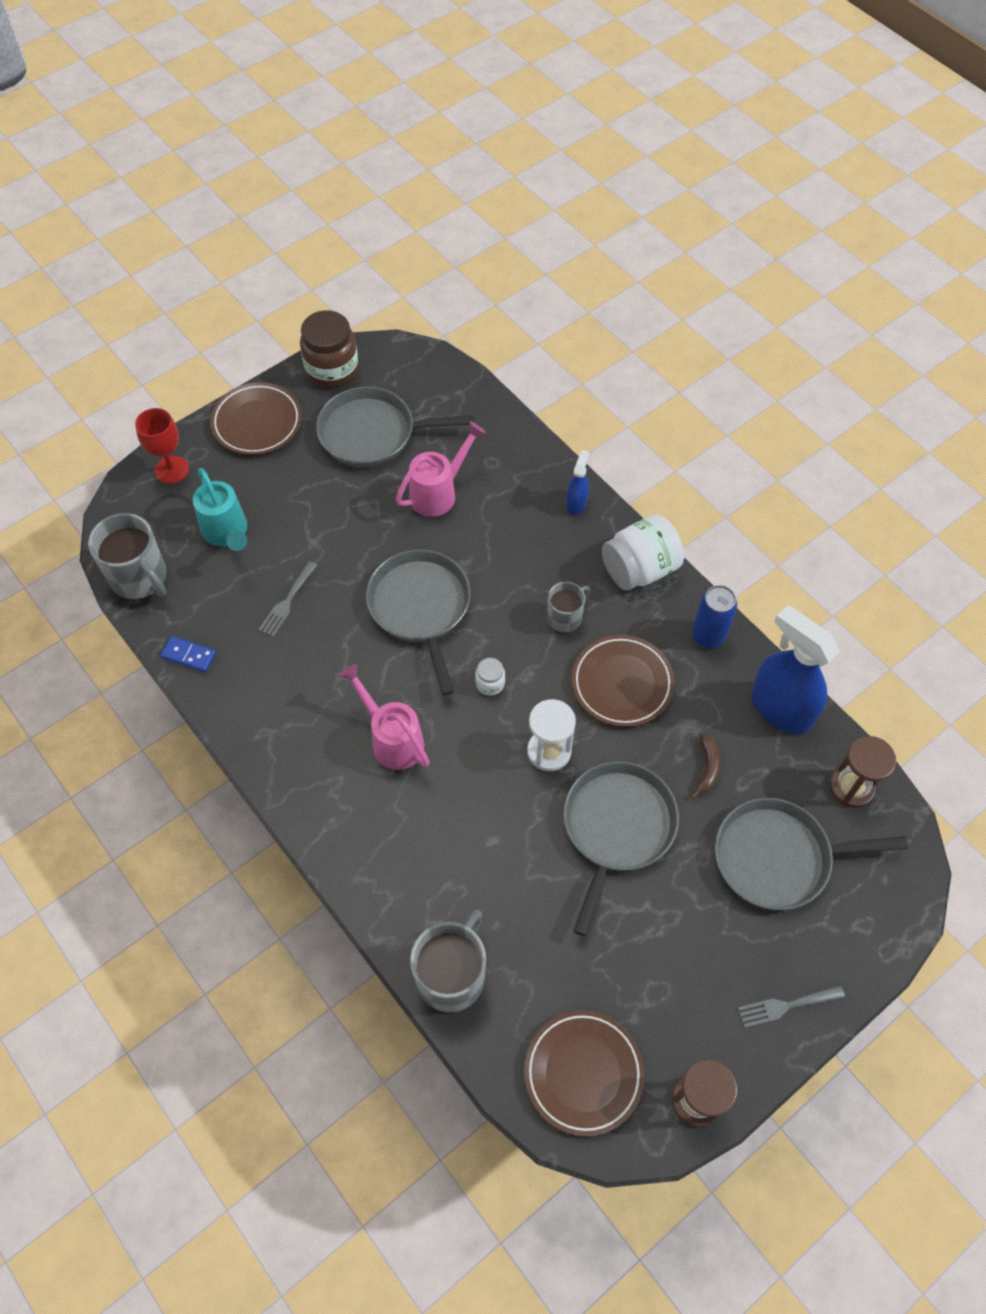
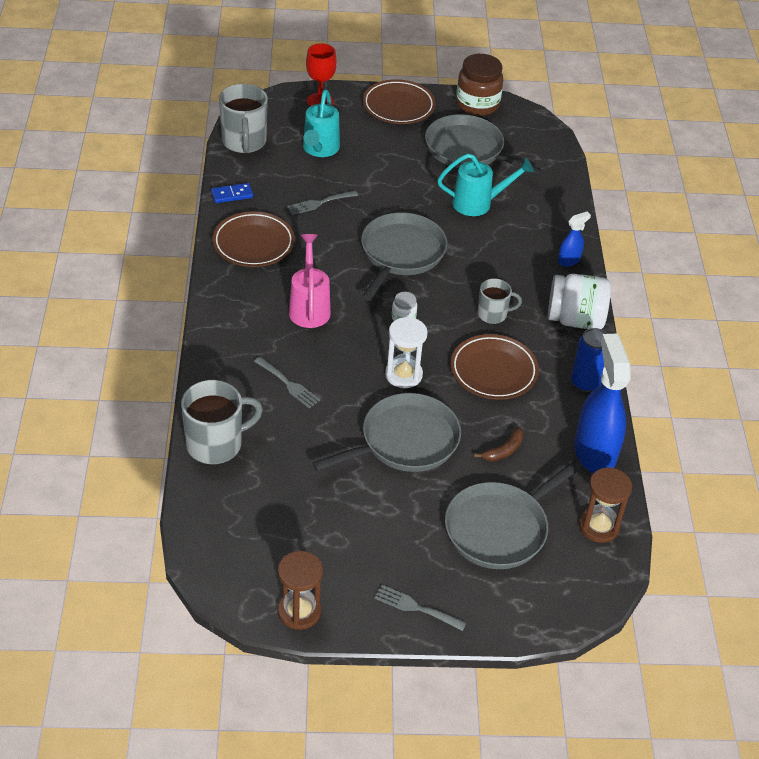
camera: 35 degrees right, 15 degrees down
(189, 655) = (232, 195): blue domino -> blue domino turned 75 degrees counterclockwise
(438, 493) = (478, 203): pink watering can -> turquoise watering can
(455, 848) = (288, 384): none -> grey fork
(583, 1073) = (242, 547): brown plate -> brown plate (253, 243)
(778, 858) = (500, 528): grey pan -> grey pan turned 75 degrees counterclockwise

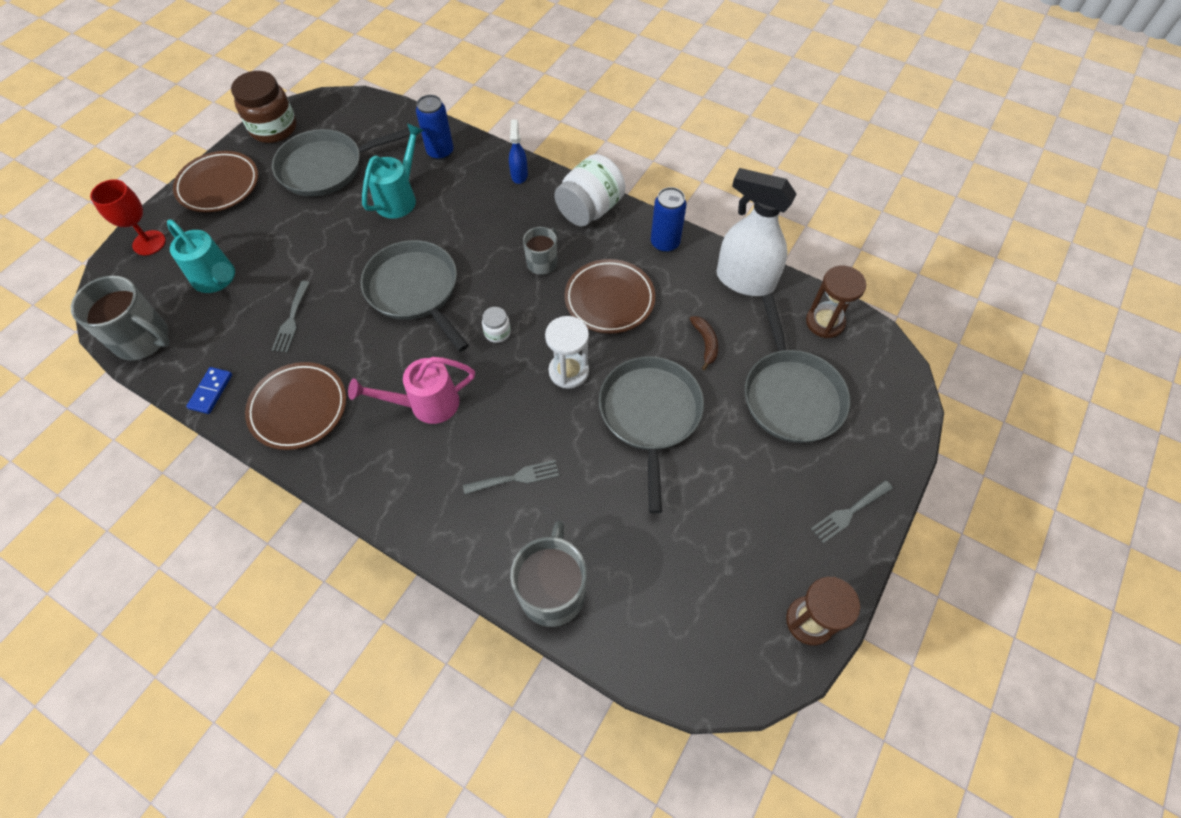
camera: 55 degrees left, 15 degrees up
(309, 307) = (426, 404): pink watering can -> pink watering can turned 45 degrees counterclockwise
(546, 204) = (440, 152): none -> blue can
(594, 452) = (744, 280): blue spray bottle -> white spray bottle

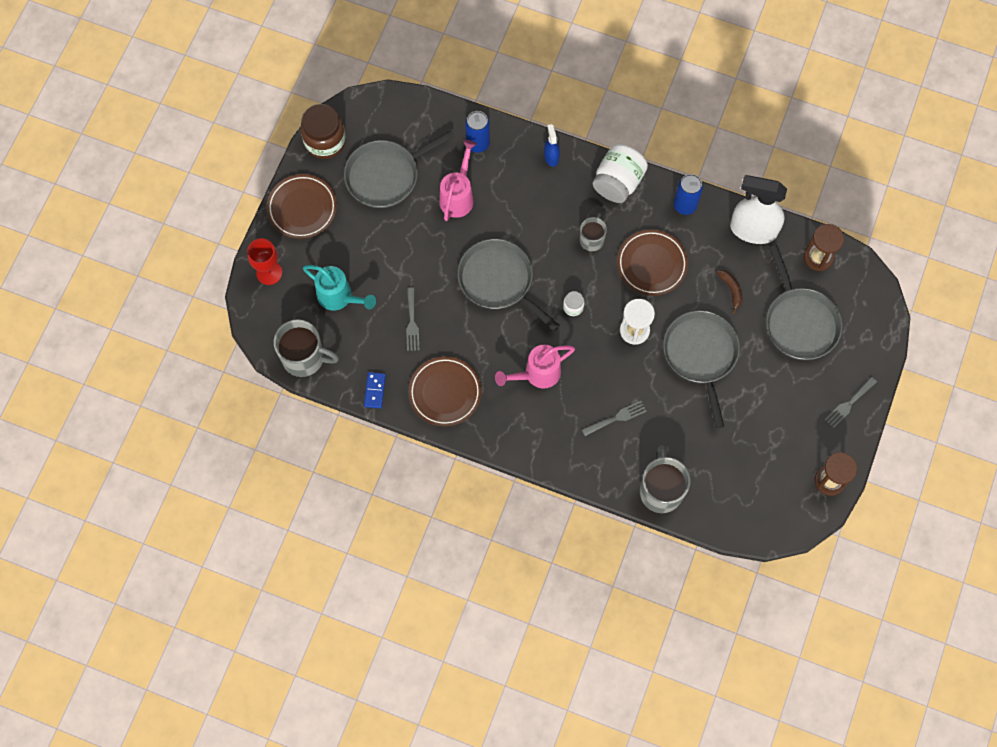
camera: 10 degrees left, 10 degrees up
(399, 198) = (458, 196): turquoise watering can -> pink watering can

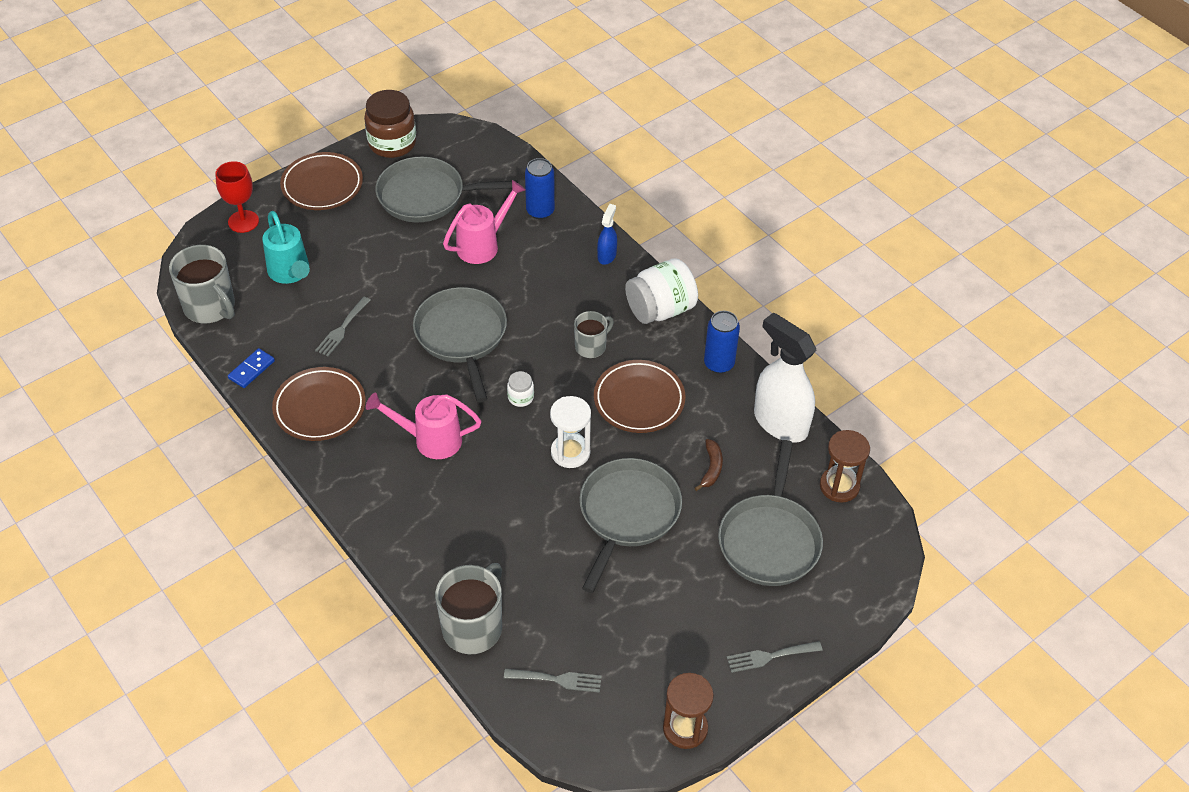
camera: 30 degrees right, 20 degrees down
(616, 418) = (482, 526): grey fork -> grey fork (557, 679)

